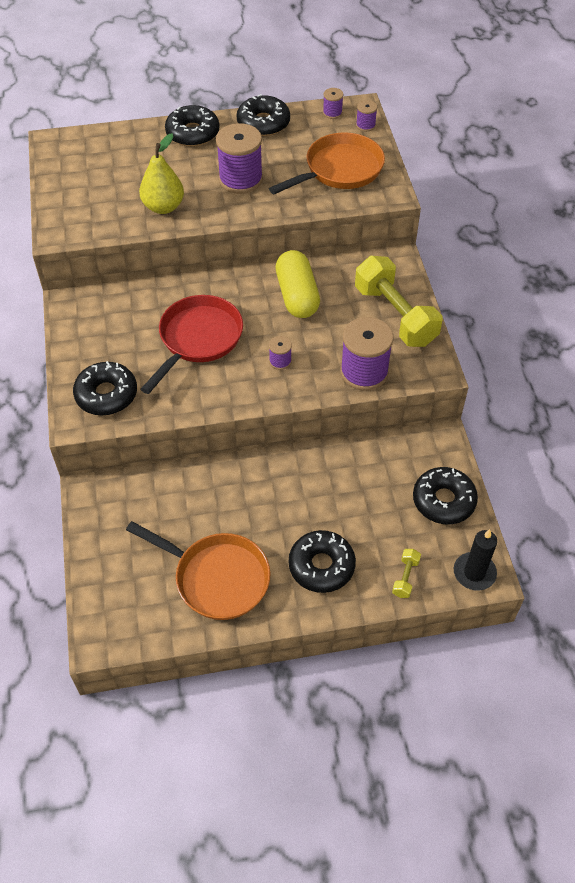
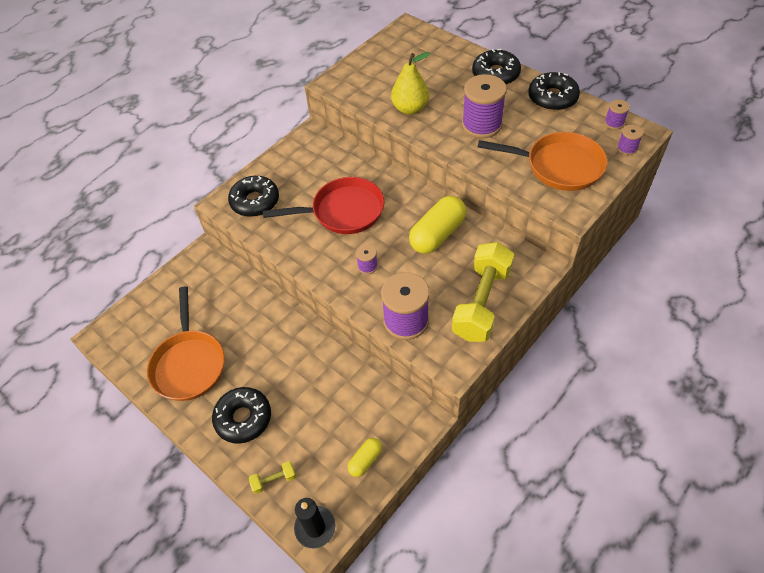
camera: 55 degrees right, 0 degrees up
(443, 501) = (365, 460): black donut -> yellow capsule

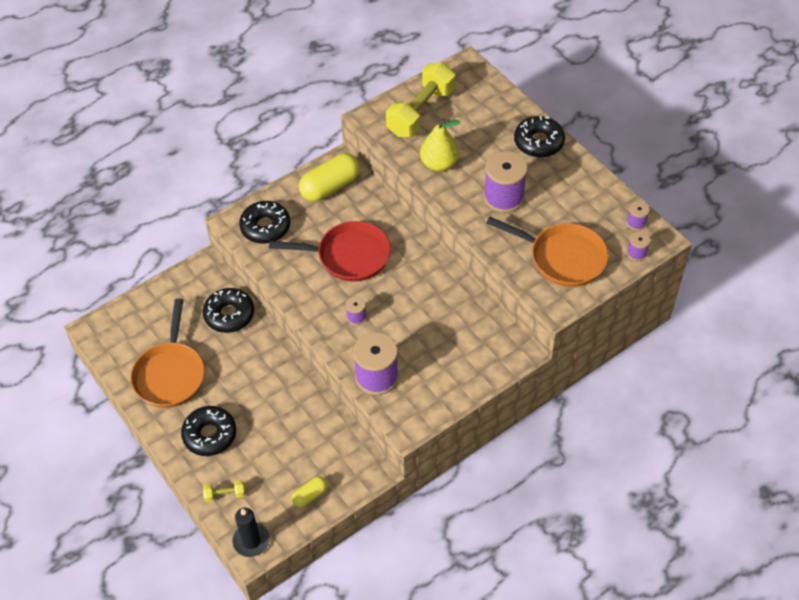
camera: 10 degrees right, 0 degrees up
(437, 234) = (433, 299): yellow capsule -> yellow capsule (330, 187)
(481, 303) = (452, 375): yellow dumbbell -> yellow dumbbell (420, 112)
(552, 98) = (586, 182): black donut -> black donut (229, 315)

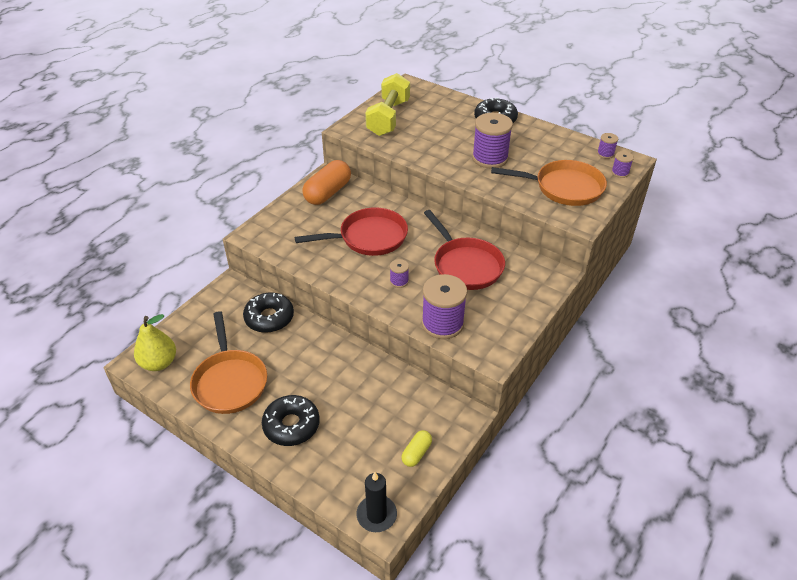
camera: 20 degrees left, 10 degrees down
(225, 494) = (330, 477): yellow dumbbell -> none
(265, 227) = (283, 233): black donut -> none
(330, 187) = (328, 193): yellow capsule -> orange capsule
(431, 316) = (465, 265): none -> red pan
(439, 164) = (423, 147): yellow pear -> yellow pear (159, 363)

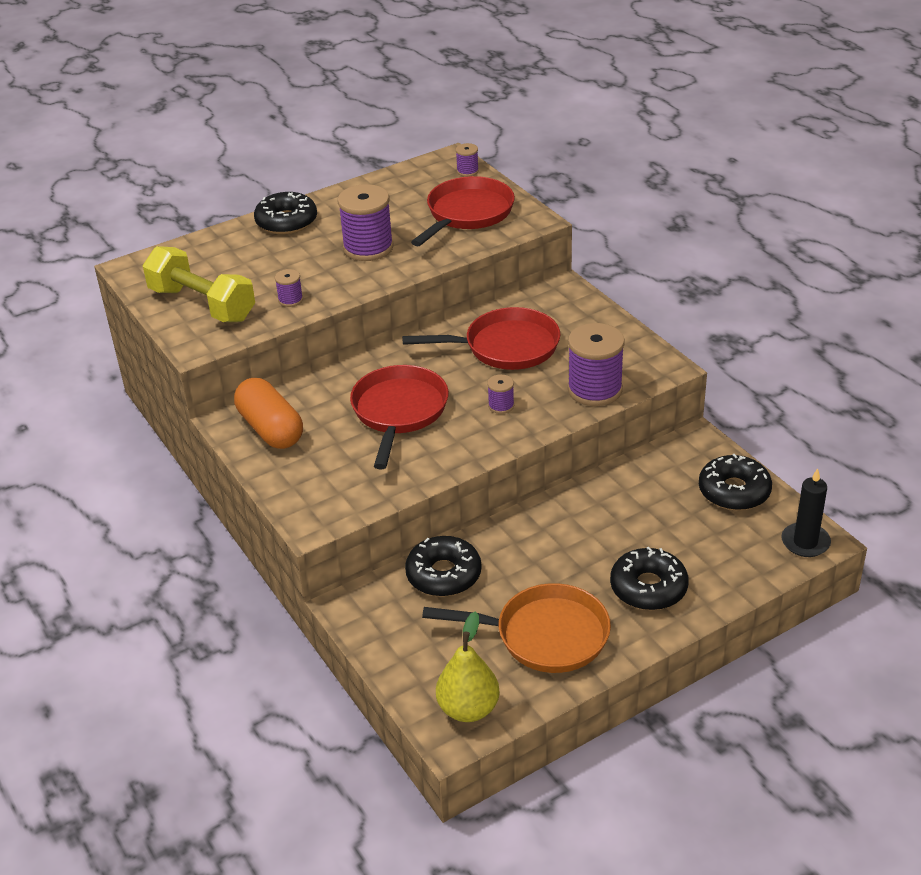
camera: 65 degrees left, 5 degrees down
(416, 453) = (734, 491): yellow capsule -> black donut
(564, 188) = (467, 214): orange pan -> red pan
(605, 154) = (425, 169): purple spool -> purple spool (290, 300)

